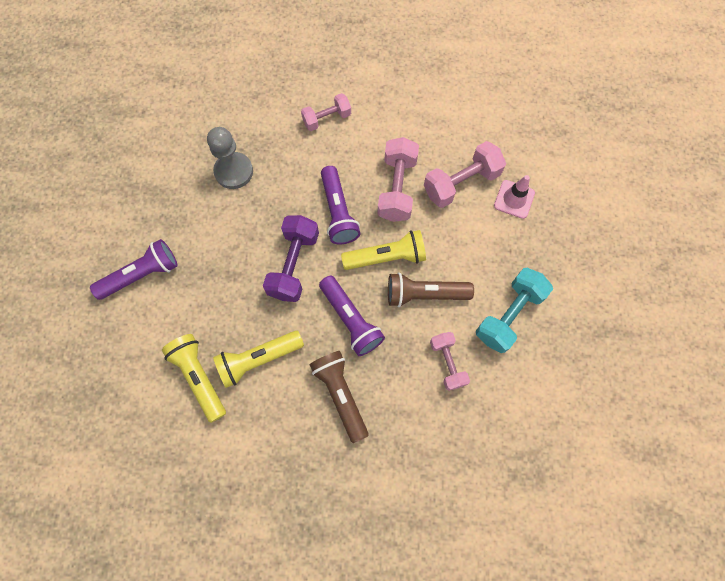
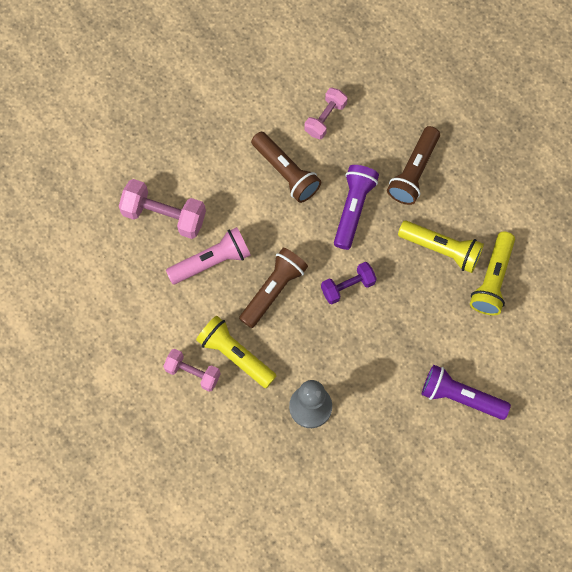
camera: 130 degrees left, 0 degrees up
(294, 265) = (348, 286): purple dumbbell -> purple dumbbell, size x0.64
(338, 212) = (273, 290): purple flashlight -> brown flashlight
(387, 257) = (280, 222): yellow flashlight -> yellow flashlight (235, 355)
(397, 188) = (212, 261): pink dumbbell -> pink flashlight
(508, 315) = (250, 103): turquoise dumbbell -> none
(514, 199) = (145, 165): pink traffic cone -> none

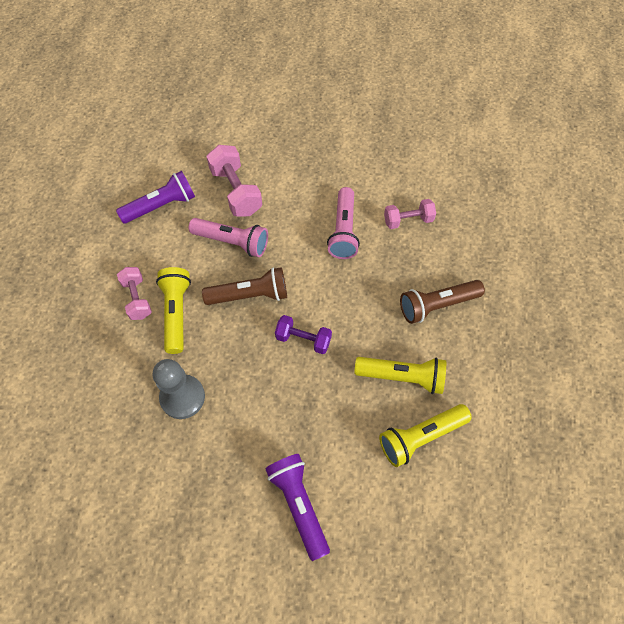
camera: 45 degrees right, 10 degrees down
(286, 172) = (343, 231): brown flashlight -> pink flashlight
(353, 209) = (365, 292): purple flashlight -> purple flashlight (161, 206)
(442, 249) = (402, 377): yellow flashlight -> yellow flashlight turned 60 degrees counterclockwise

